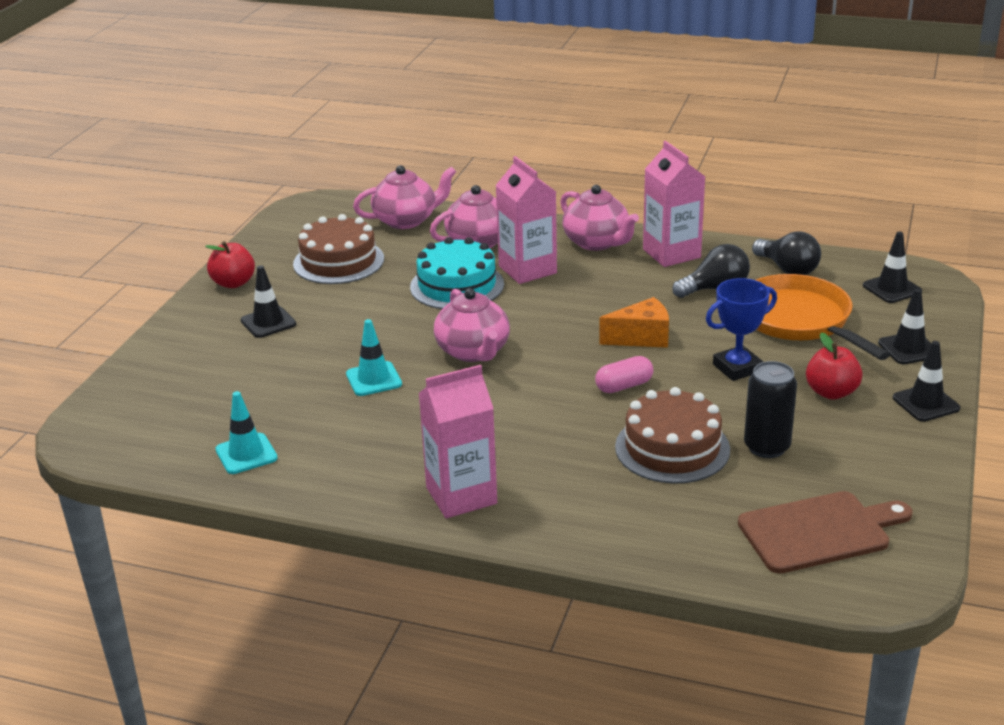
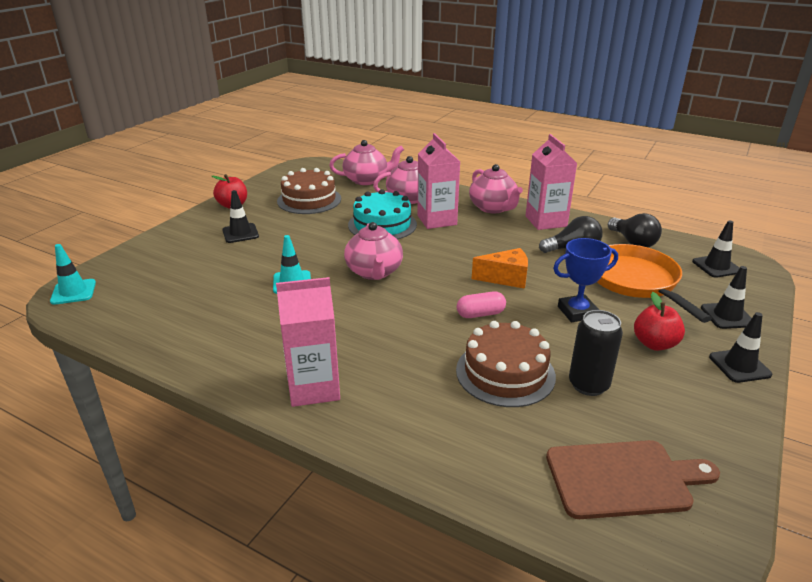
camera: 10 degrees right, 0 degrees up
(246, 454) = (168, 326): turquoise traffic cone -> turquoise traffic cone (73, 292)

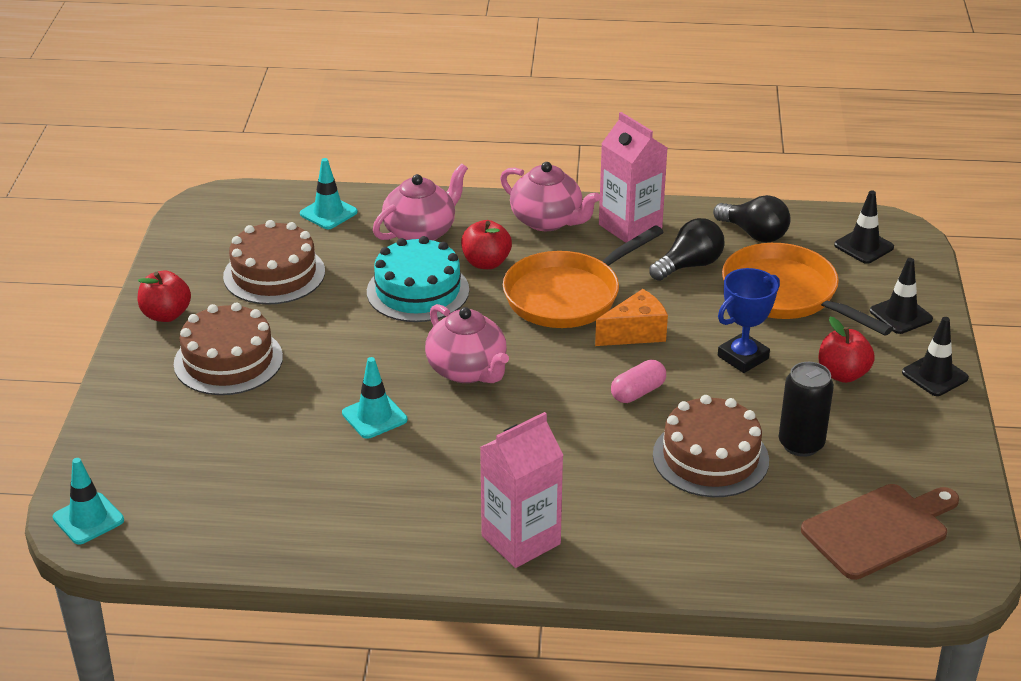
camera: 25 degrees left, 5 degrees up
(240, 233) = (228, 360): black traffic cone -> brown cake
(367, 180) = (328, 213): pink teapot -> turquoise traffic cone
(437, 220) = (486, 263): pink carton -> red apple
(475, 247) = (568, 295): none -> orange pan

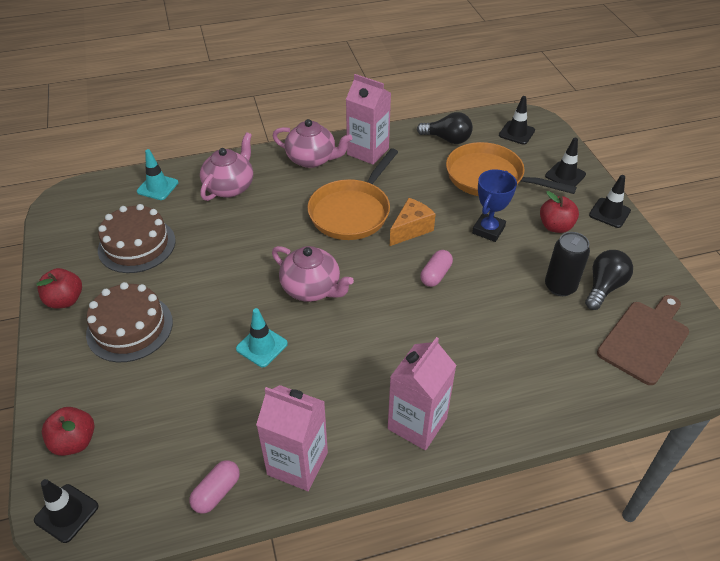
camera: 20 degrees left, 10 degrees up
(88, 519) = (66, 513): turquoise traffic cone -> black traffic cone
(255, 543) = (216, 492): none -> pink capsule
(358, 541) = (297, 463): none -> pink carton
(418, 291) = (248, 233): turquoise cake -> none
(486, 263) = (285, 200): red apple -> red apple (74, 442)
(689, 265) = (419, 171): black light bulb -> black light bulb (604, 287)
(710, 457) = (509, 313): brown cake -> none

